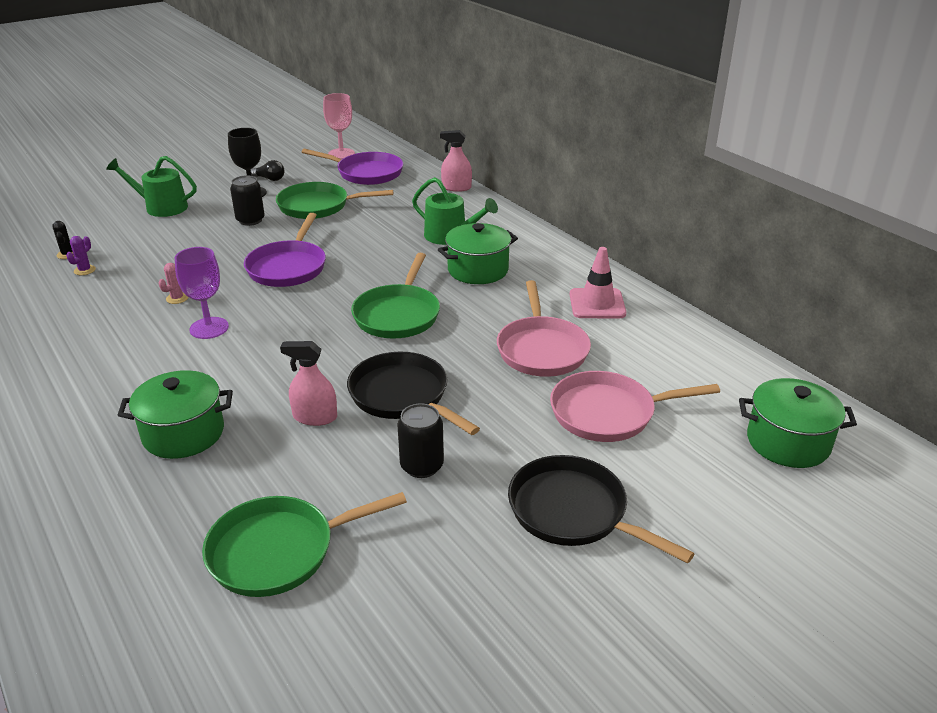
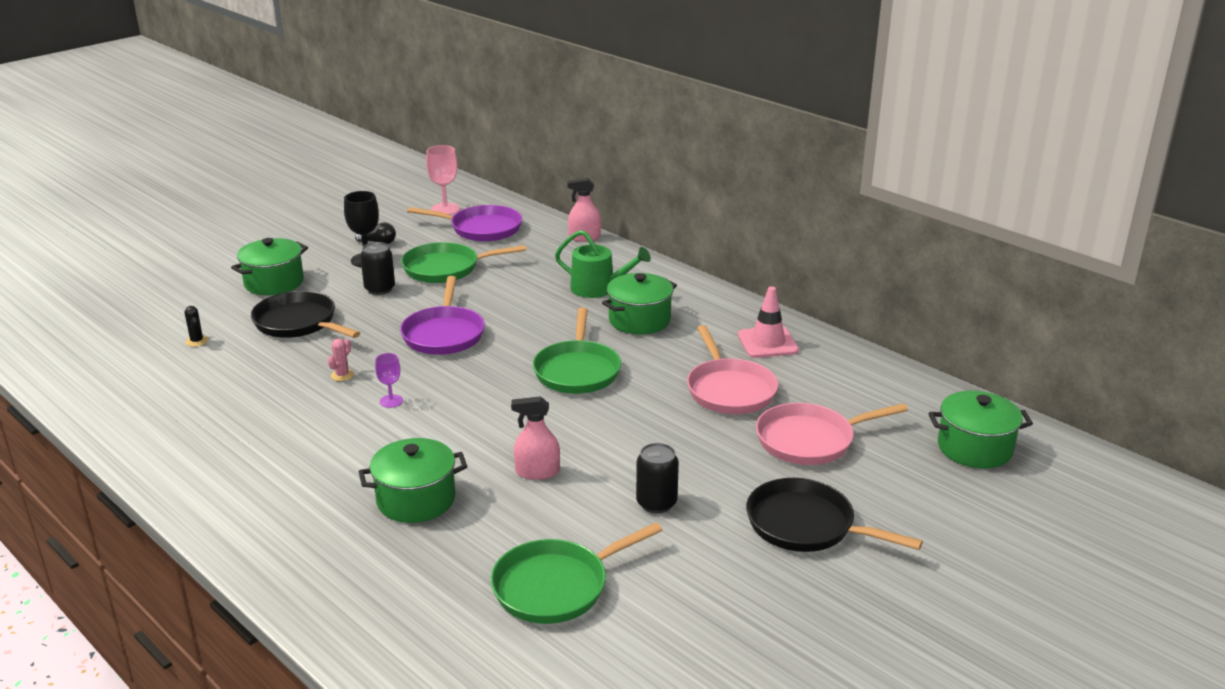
camera: 10 degrees left, 5 degrees down
(84, 270) = (226, 356): purple cactus -> none
(161, 207) = (274, 283): green watering can -> green pot
(209, 328) = (391, 401): purple goblet -> purple goblet, size x0.59
(402, 396) = (613, 445): black pan -> black pan (299, 323)

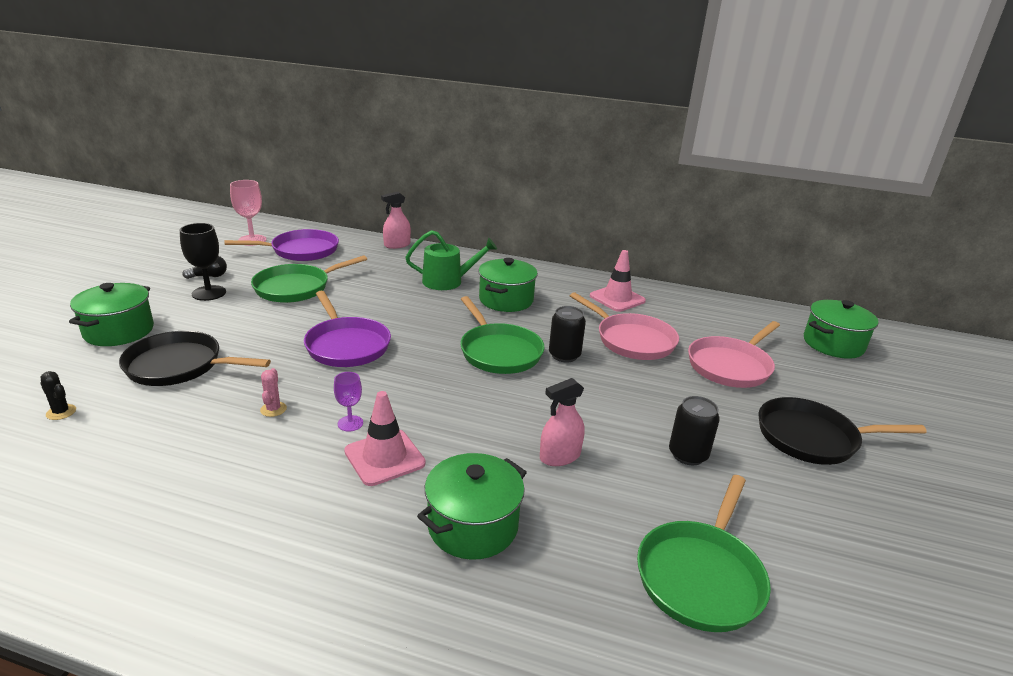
camera: 30 degrees left, 0 degrees up
(379, 289) = (244, 316): black can -> black can (564, 355)
(395, 434) = (384, 457): none -> pink traffic cone

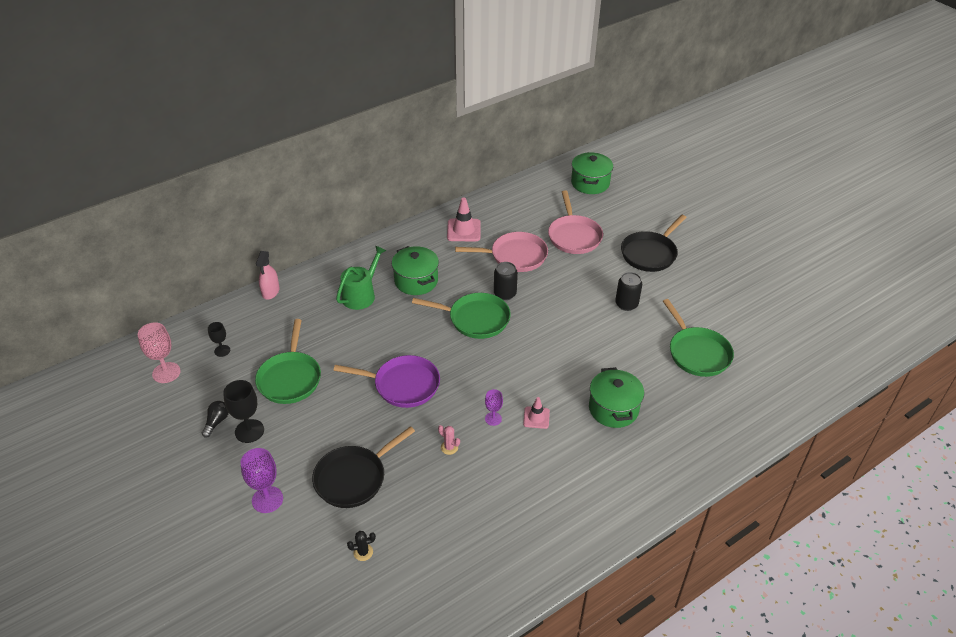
camera: 50 degrees left, 15 degrees up
(119, 331) = (267, 499): green pot -> purple goblet
(301, 251) = (222, 351): purple pan -> black goblet
(384, 457) = (536, 417): pink traffic cone -> pink traffic cone, size x0.62
(560, 456) = (590, 350): pink spray bottle -> none

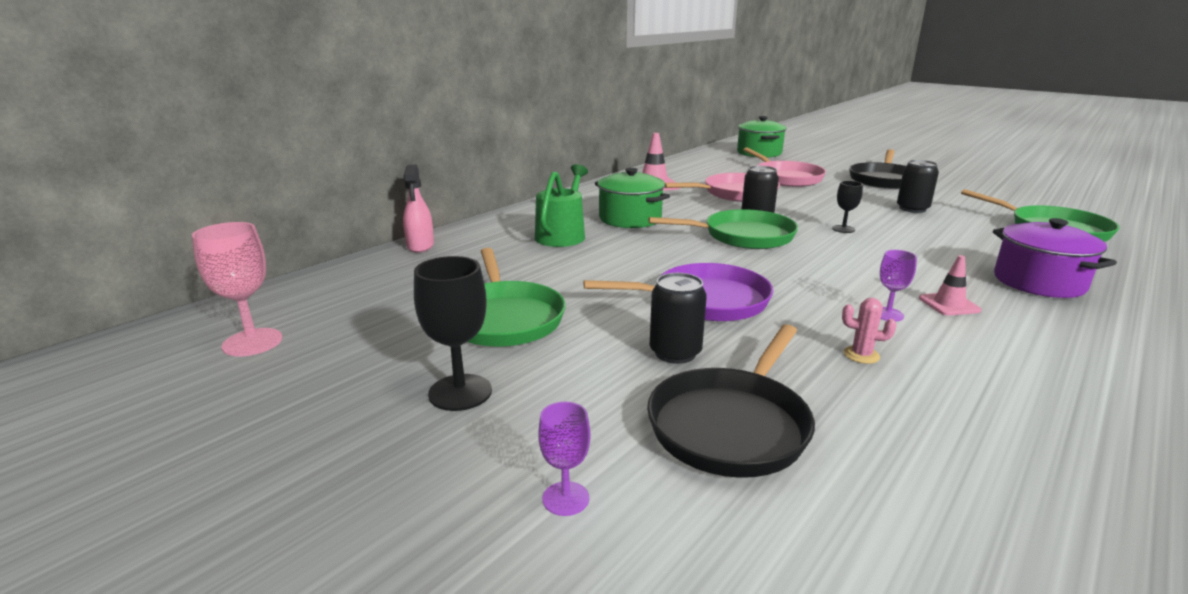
camera: 15 degrees left, 20 degrees down
(216, 422) = (382, 390): black light bulb -> none
(222, 351) = (360, 305): black goblet -> black goblet (843, 229)
(267, 499) = (566, 498): purple goblet -> purple goblet, size x0.59
(359, 425) = (675, 353): none -> black can
(363, 552) = (887, 559): black cactus -> none
(613, 409) = (1038, 282): green pot -> purple pot

